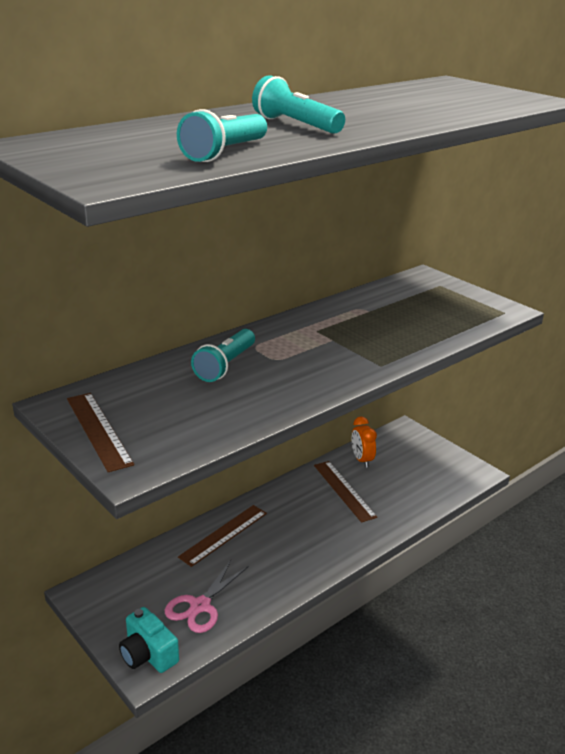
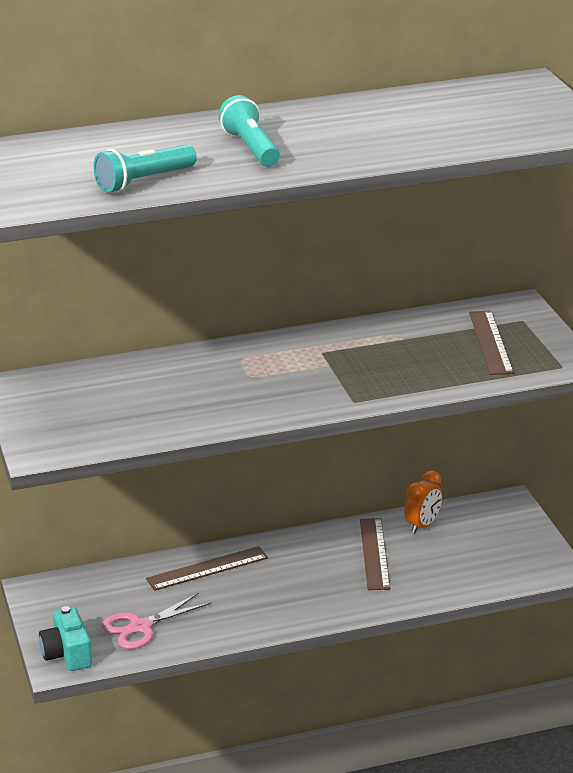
camera: 25 degrees right, 0 degrees up
(98, 430) = (35, 413): brown ruler -> brown ruler (490, 342)
(225, 365) = (195, 374): turquoise flashlight -> none
(362, 460) = (423, 525): orange clock -> orange clock turned 150 degrees counterclockwise

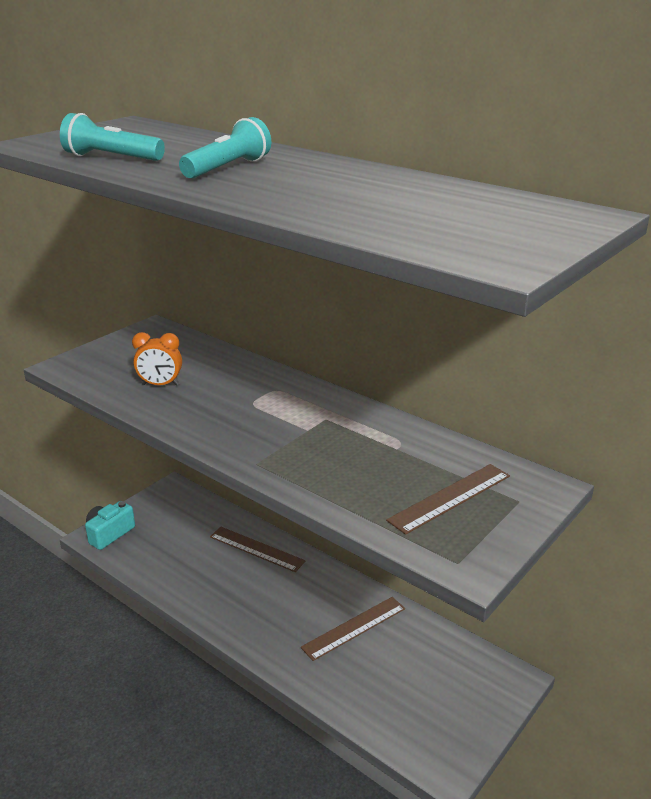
camera: 55 degrees right, 0 degrees up
(141, 627) = (162, 551): pink scissors -> none
(423, 525) = (421, 638): orange clock -> orange clock (160, 385)

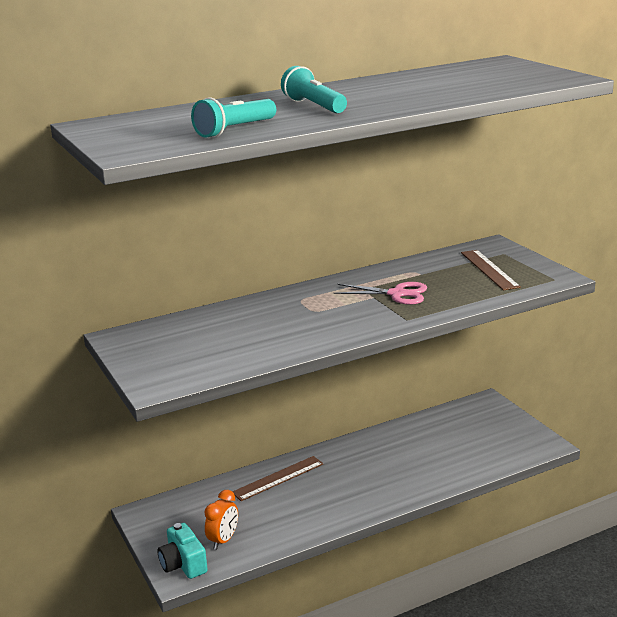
camera: 65 degrees left, 5 degrees down
(160, 385) = (245, 343): orange clock -> orange clock (223, 540)
(325, 443) = (397, 294): none -> pink scissors
(354, 627) = (404, 450): brown ruler -> none

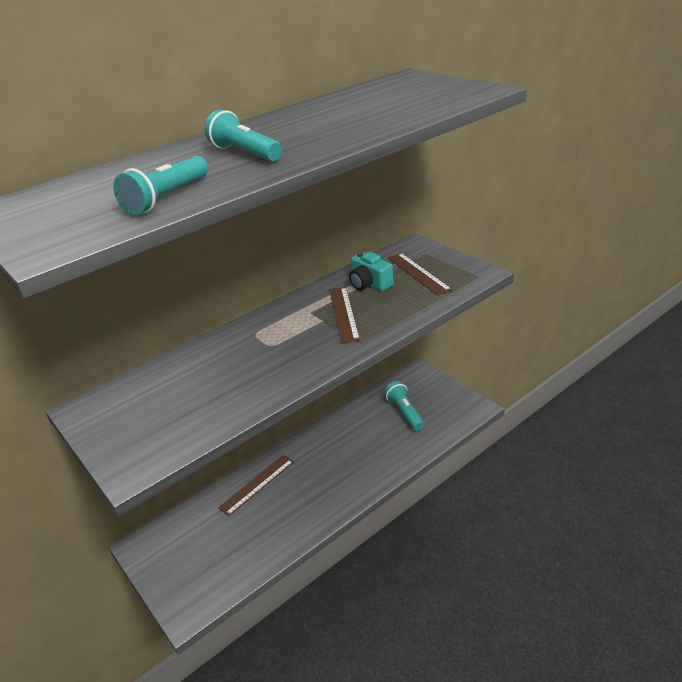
camera: 10 degrees left, 10 degrees up
(183, 564) = (188, 599): turquoise camera -> turquoise camera (369, 284)
(223, 540) = (221, 564): orange clock -> none
(397, 294) = (343, 314): pink scissors -> brown ruler
(461, 437) = (405, 412): none -> turquoise flashlight

